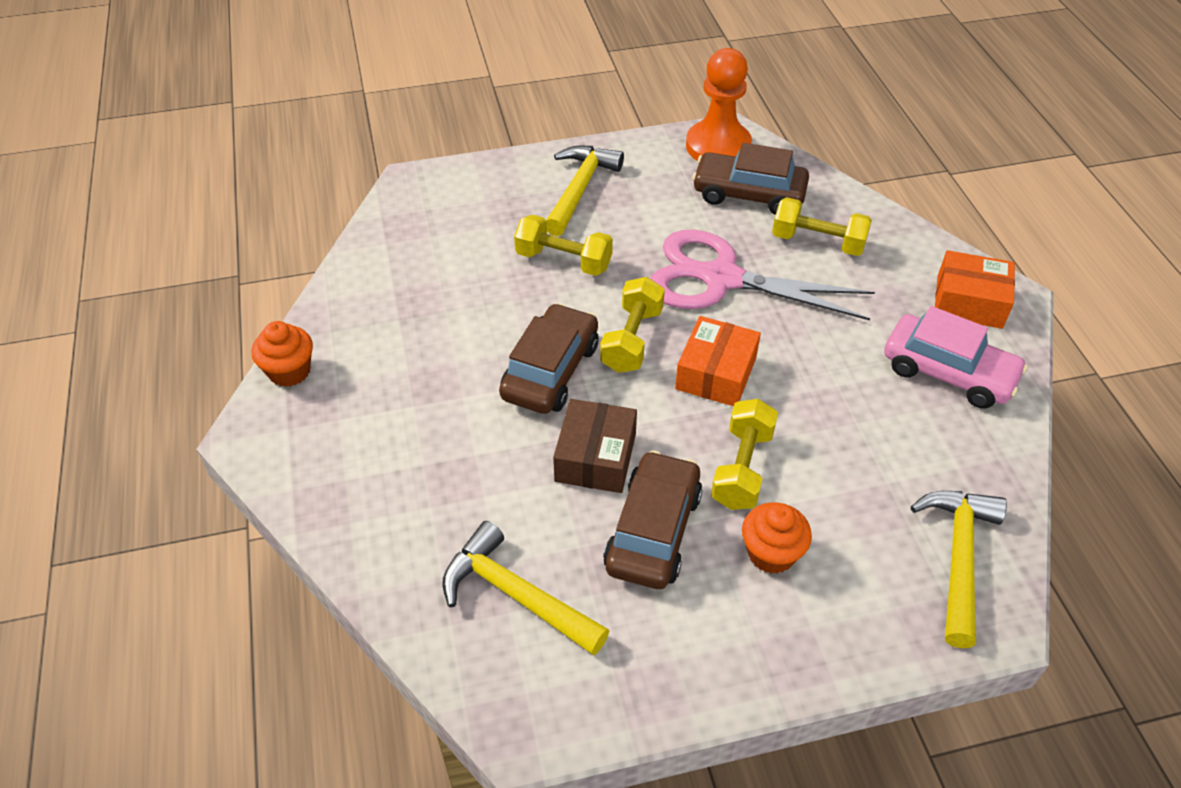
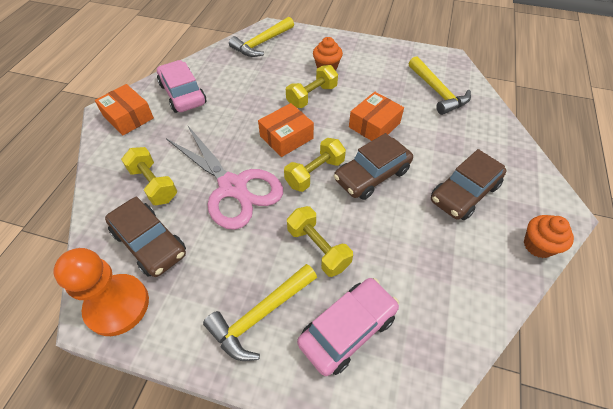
camera: 150 degrees left, 5 degrees up
(488, 211) = (347, 329): none -> pink car
(595, 457) = (374, 125): brown box -> orange box
(653, 531) = (367, 90): brown car -> brown car (464, 193)

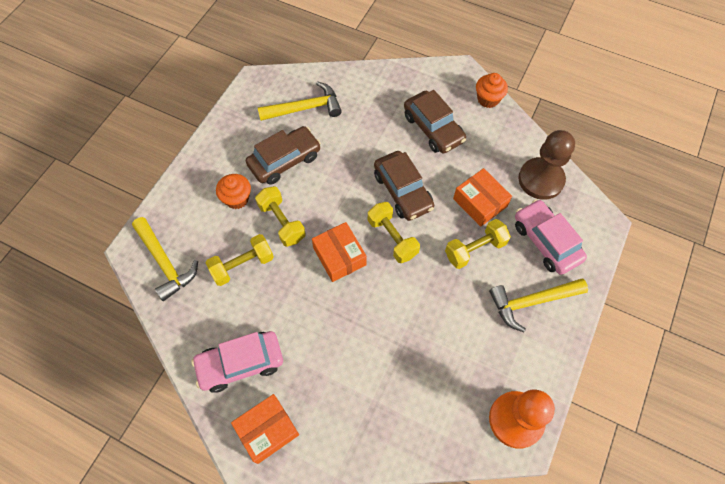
camera: 80 degrees left, 10 degrees up
(150, 243) = (454, 394): brown car -> brown car (284, 160)
(153, 184) = (381, 394): yellow dumbbell -> yellow dumbbell (242, 265)
(233, 187) = (397, 314): pink scissors -> none
(260, 315) = (531, 302): yellow hammer -> yellow hammer turned 105 degrees clockwise
(374, 125) = (339, 174): orange box -> orange box (480, 202)
(440, 318) = (541, 180): none -> brown pawn

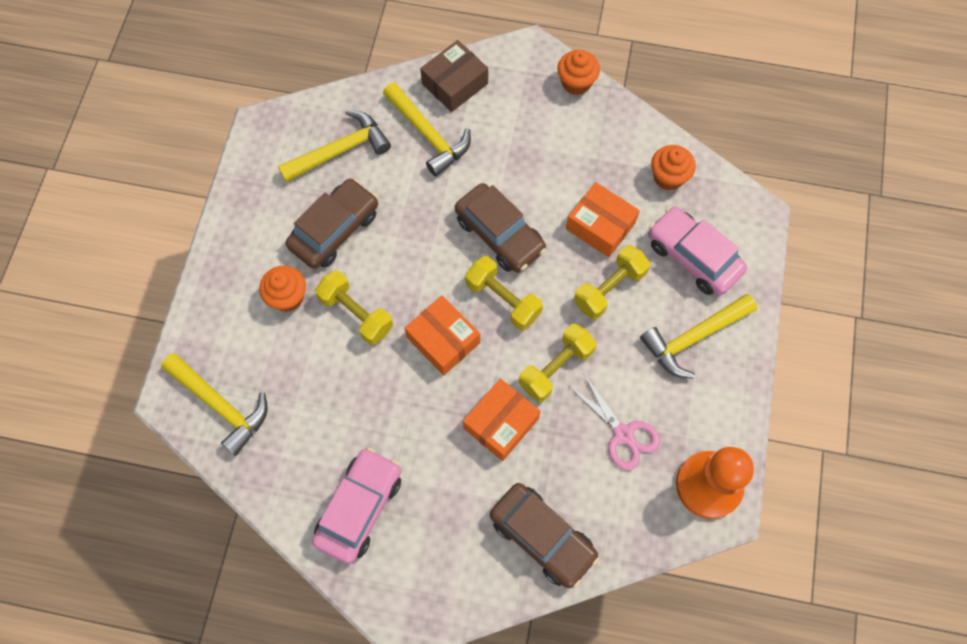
camera: 15 degrees left, 5 degrees up
(240, 364) = (359, 507): pink car -> pink car turned 150 degrees clockwise
(242, 265) = (323, 383): yellow dumbbell -> yellow dumbbell (556, 368)
(267, 430) = (417, 578): orange box -> orange box (501, 423)
(370, 111) = (428, 135): none -> yellow hammer
(399, 81) = (455, 84): none -> brown box
(433, 128) = (516, 140): brown car -> brown car (542, 537)
(457, 361) = (623, 434): none -> pink scissors
(541, 180) = (668, 177): brown pawn -> orange cupcake

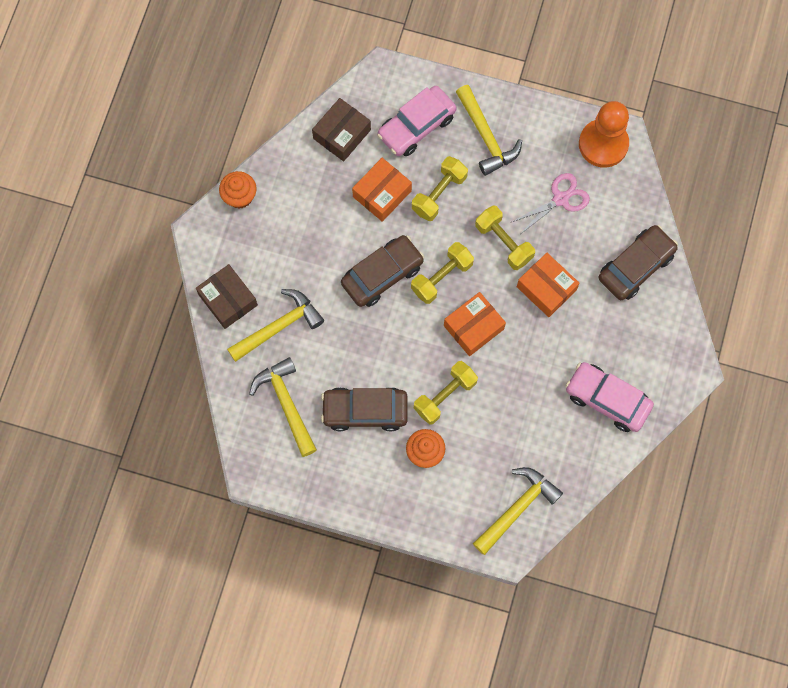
camera: 85 degrees left, 5 degrees up
(335, 230) = (365, 411): brown car -> brown car turned 45 degrees counterclockwise
(609, 288) = (439, 194): yellow dumbbell -> yellow dumbbell turned 75 degrees clockwise
(668, 177) = (342, 134): orange cupcake -> brown box

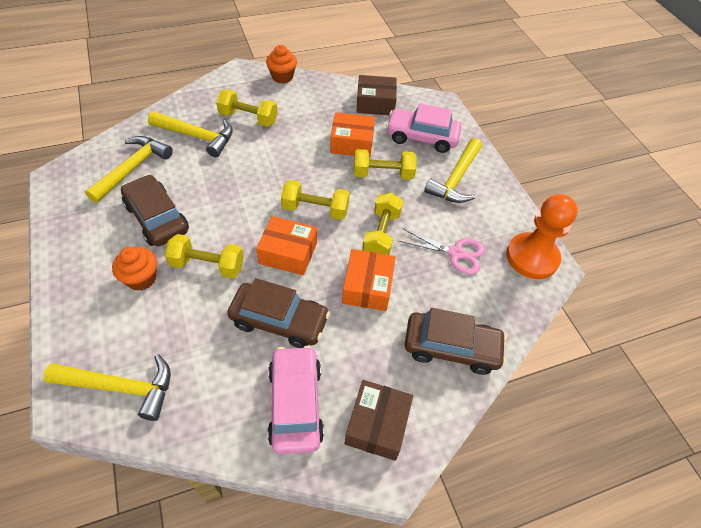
camera: 50 degrees right, 20 degrees down
(228, 300) = (199, 103): brown box -> brown box (377, 424)
(283, 266) = (248, 118): none -> yellow dumbbell
(382, 274) = (287, 173): brown car -> brown car (279, 321)

